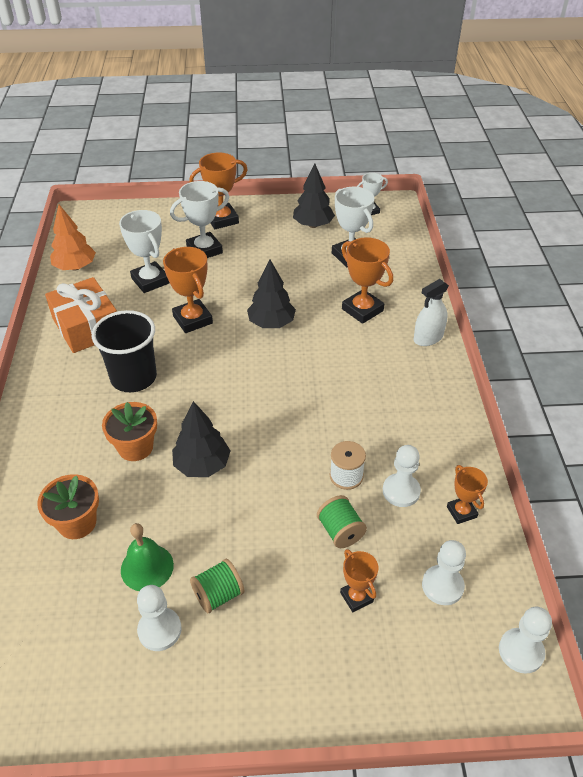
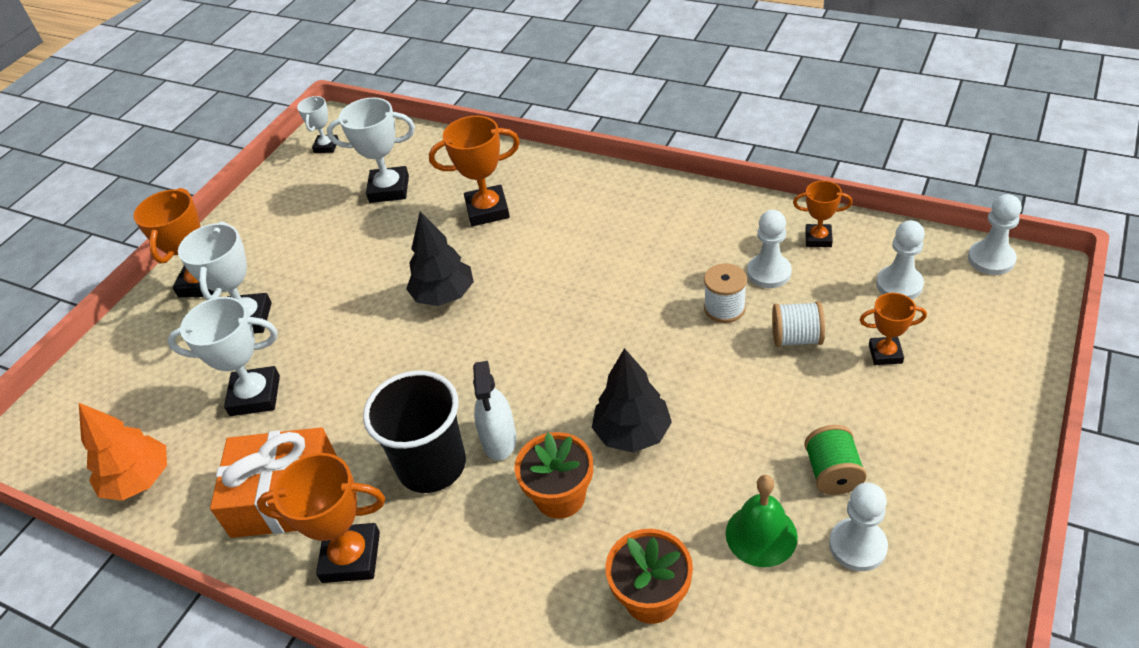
camera: 55 degrees left, 0 degrees up
(192, 319) = (373, 371): orange trophy -> orange trophy (351, 557)
(313, 225) = (302, 202): black tree -> none
(340, 531) = (796, 338): green spool -> white spool
(428, 338) = (571, 176): white spray bottle -> white spray bottle (499, 440)

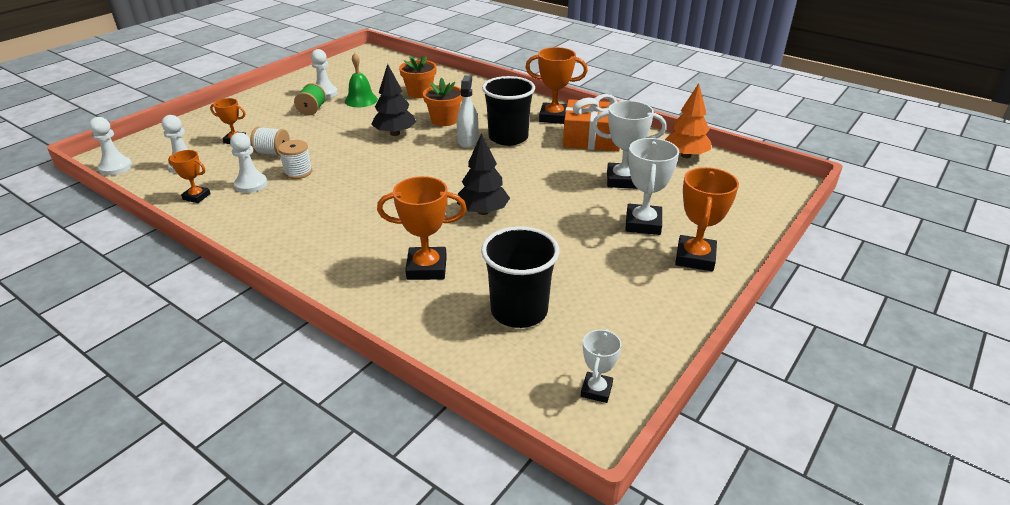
camera: 175 degrees left, 10 degrees down
(389, 189) = (519, 311): white trophy -> black cup

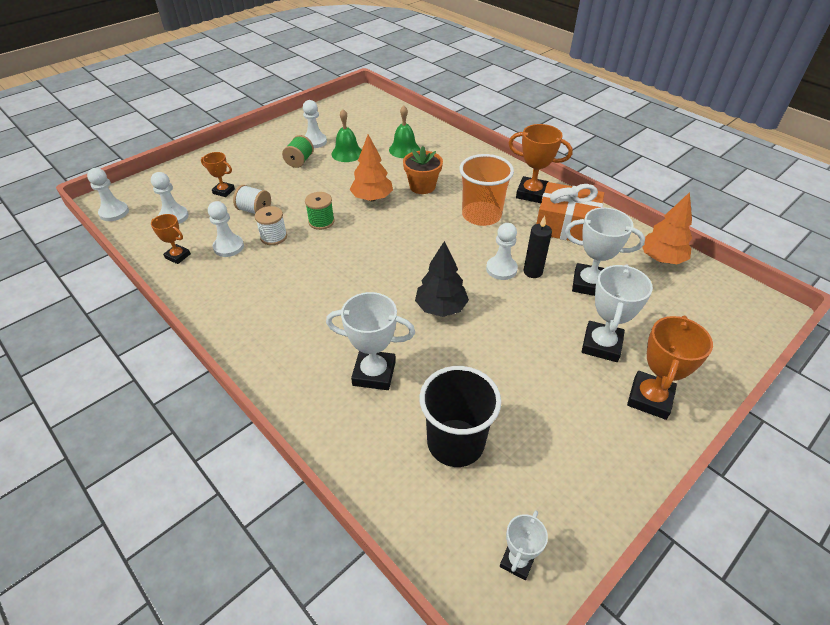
camera: 10 degrees right, 10 degrees up
(346, 156) = (321, 222): none -> green spool
(395, 133) = (372, 198): black tree -> orange tree
(419, 93) = (404, 149): orange flower pot -> green bell
(426, 268) = (374, 373): orange trophy -> white trophy
(468, 141) = (441, 215): white spray bottle -> none
(508, 138) = (481, 215): black cup -> orange cup
(536, 177) = (501, 269): none -> white pawn
(567, 176) = (533, 272): none -> black candle

